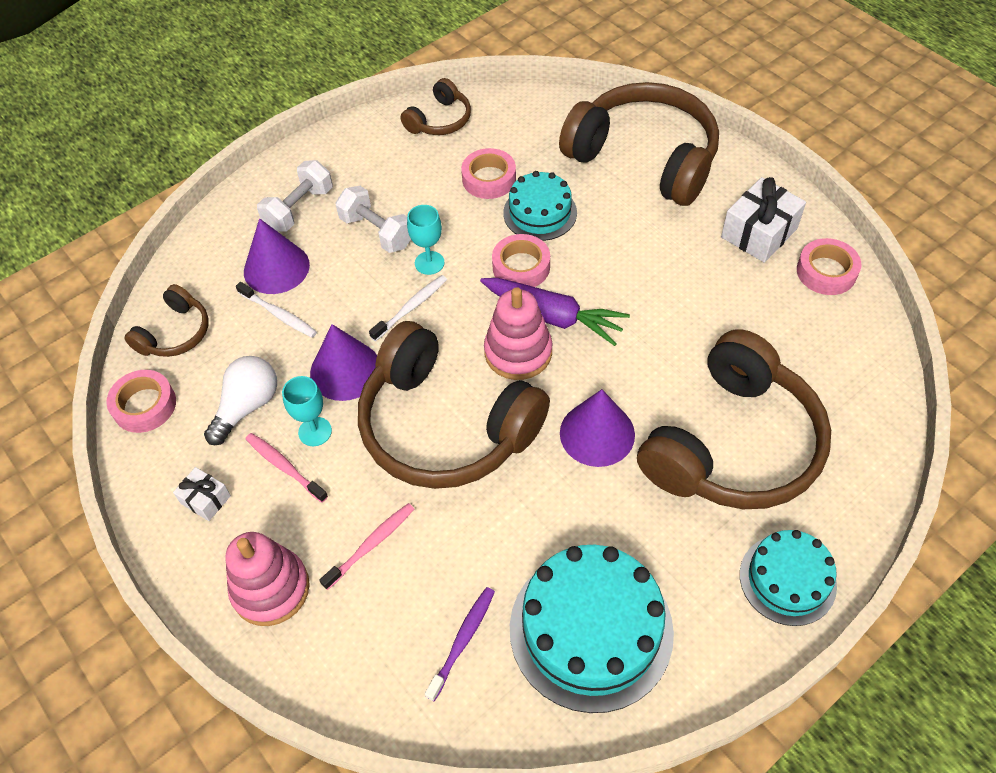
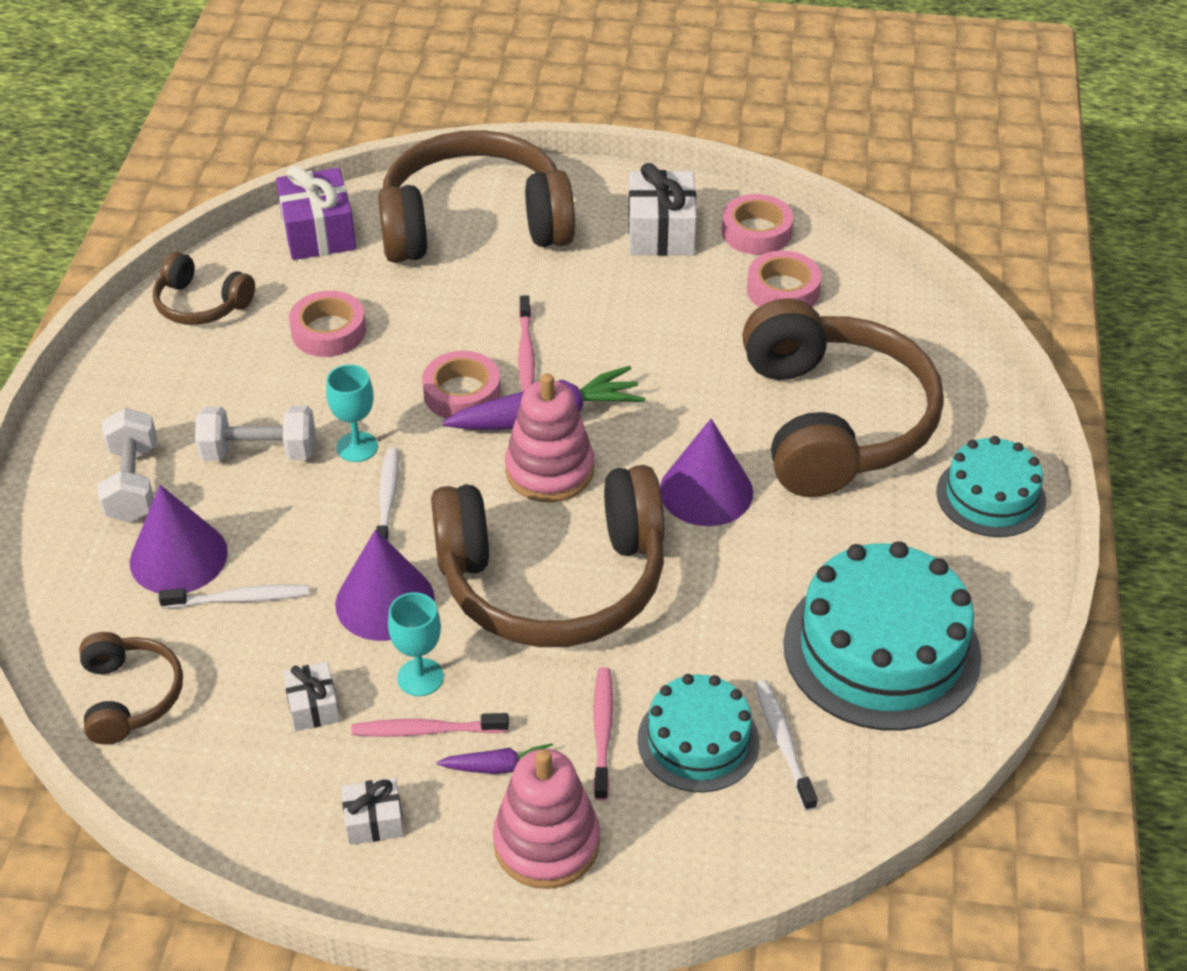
camera: 45 degrees left, 10 degrees down
(144, 405) = (183, 788): pink tape -> pink tape (783, 290)
(247, 406) = (313, 706): white light bulb -> white gift
(296, 520) = (499, 767): none -> purple carrot
(440, 120) = (201, 304): brown headphones -> brown headphones turned 120 degrees clockwise
(462, 641) = (783, 743): purple toothbrush -> white toothbrush
(540, 213) = (423, 333): turquoise cake -> turquoise cake (698, 740)
(548, 111) = (318, 232): none -> purple gift
(586, 263) = (526, 351): none -> pink toothbrush

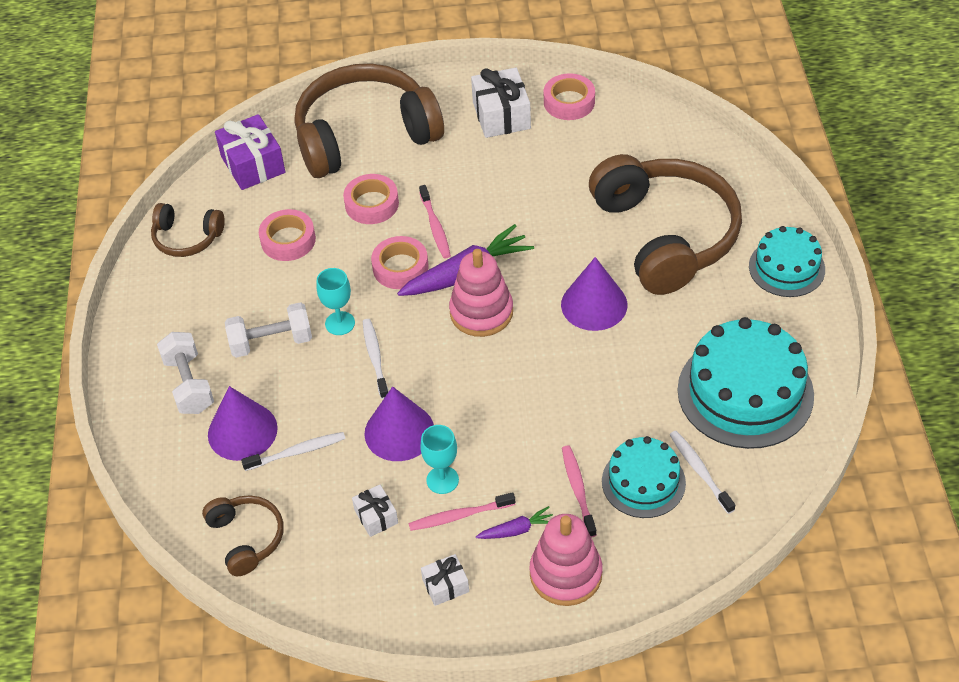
camera: 10 degrees left, 5 degrees up
(553, 581) = (510, 392): brown headphones -> none
(783, 290) = (601, 143): pink tape -> pink tape (372, 204)

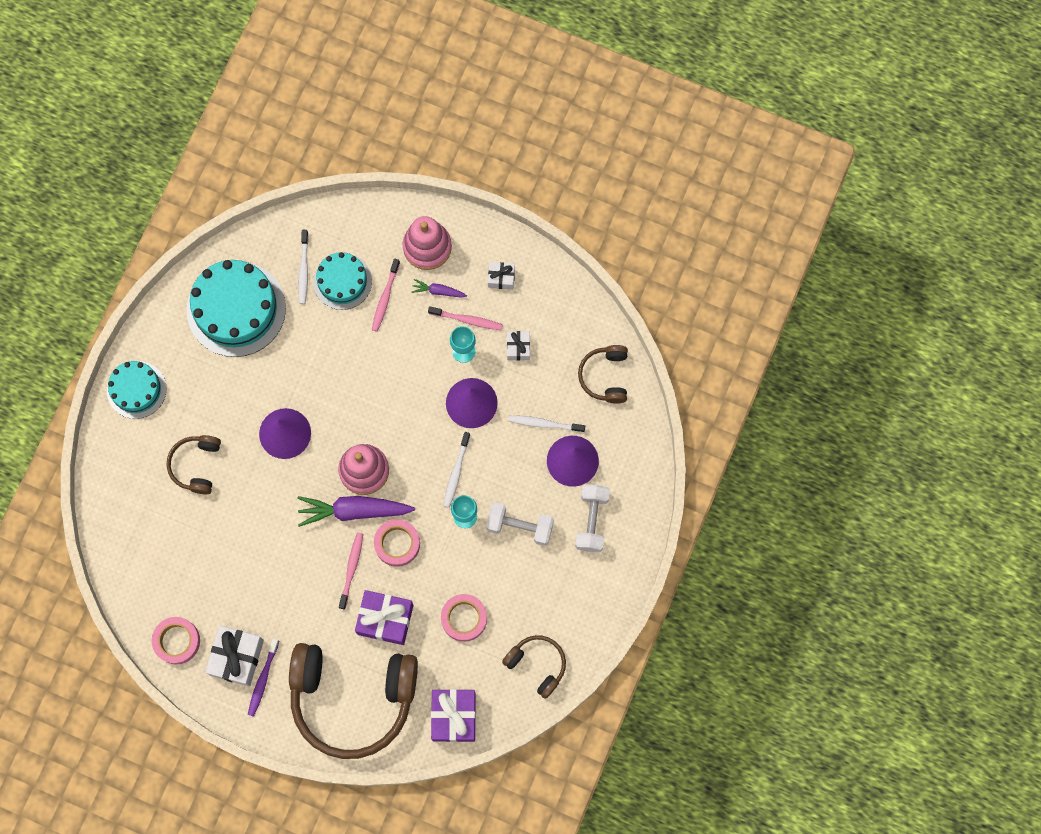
camera: 155 degrees left, 25 degrees up
(372, 204) = (385, 619): pink tape -> purple gift
(463, 111) = (263, 679): none -> purple toothbrush
(666, 235) = (196, 465): brown headphones -> brown headphones, size x0.47

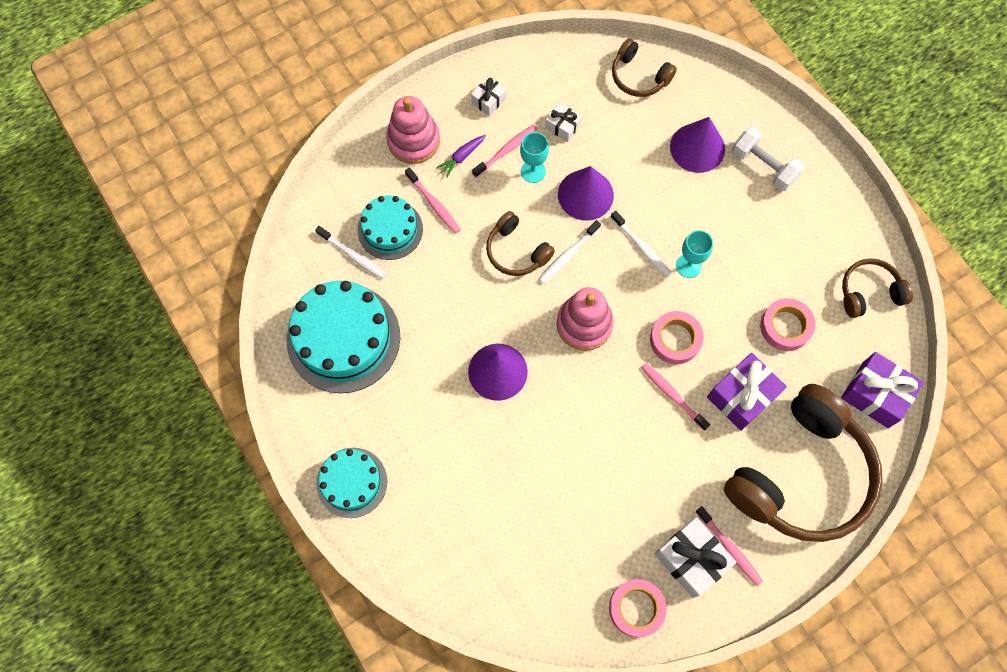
camera: 55 degrees left, 5 degrees down
(196, 465) = (470, 474): brown headphones -> brown headphones (516, 251)
(263, 679) = (729, 548): purple toothbrush -> pink toothbrush
(354, 511) = (617, 357): purple carrot -> none
(520, 527) = (729, 227): white dumbbell -> none
(544, 424) = (647, 149): white toothbrush -> white toothbrush (568, 255)

